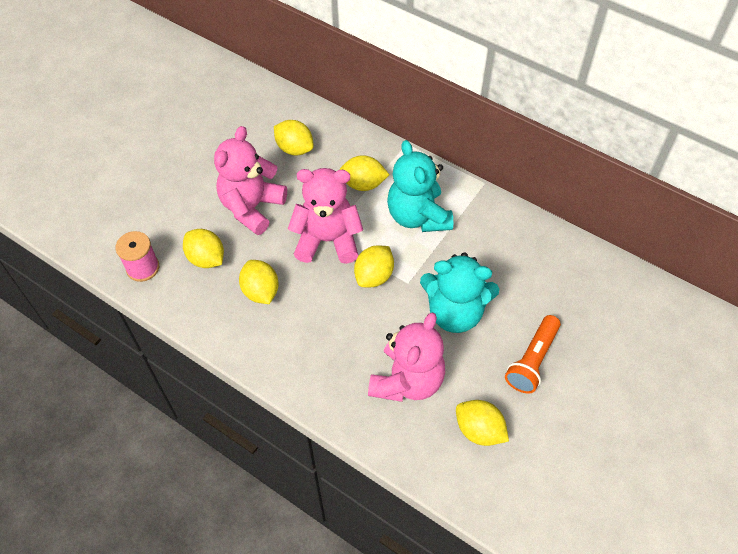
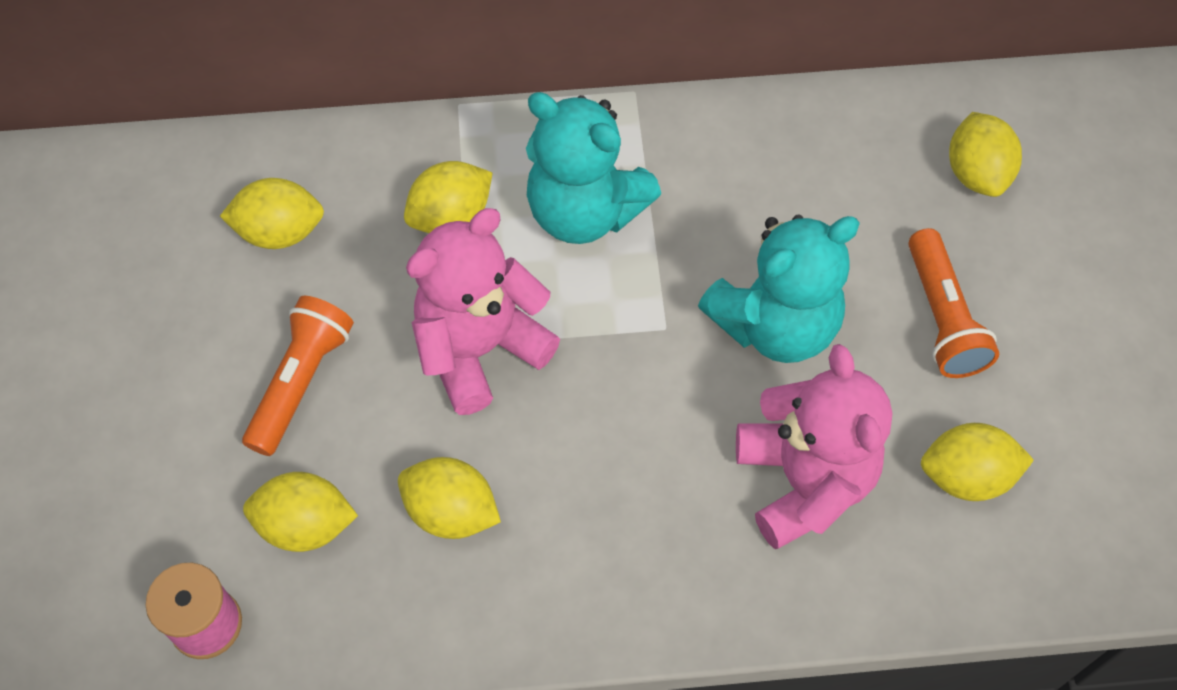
camera: 40 degrees left, 5 degrees up
(252, 207) = (301, 382): pink teddy bear -> orange flashlight
(374, 276) = (606, 355): yellow lemon -> yellow lemon (976, 173)

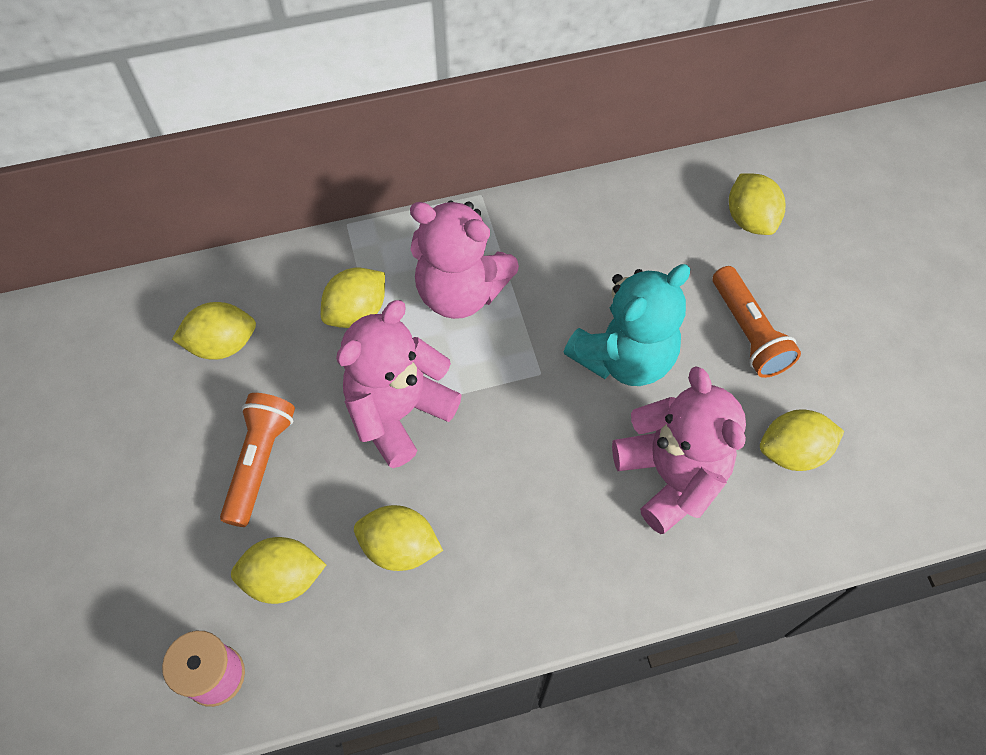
camera: 10 degrees left, 0 degrees up
(584, 211) = (460, 292): turquoise teddy bear -> pink teddy bear

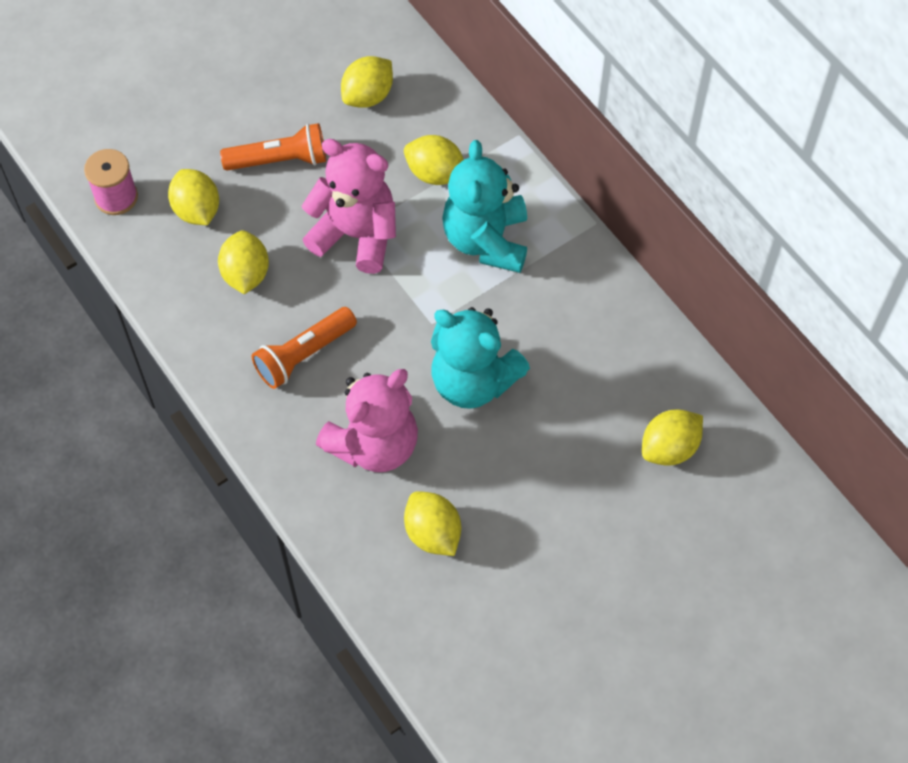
camera: 70 degrees right, 0 degrees up
(222, 344) = (368, 96): yellow lemon -> yellow lemon turned 75 degrees clockwise
(460, 292) = (486, 240): pink teddy bear -> turquoise teddy bear
(748, 332) = (540, 473): orange flashlight -> orange flashlight (303, 355)

